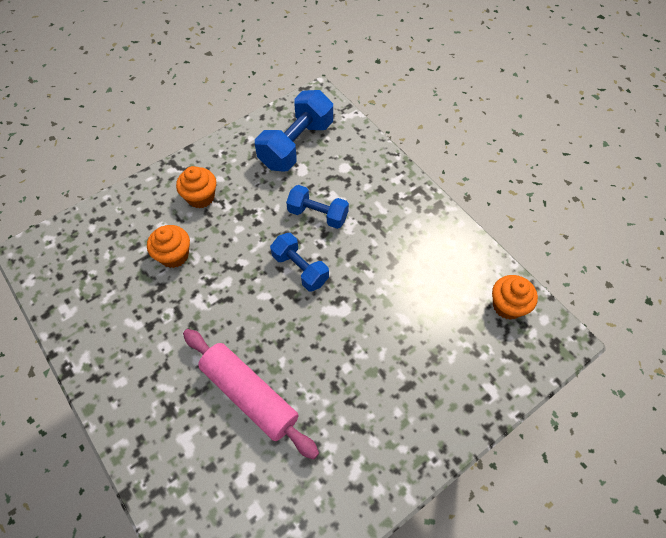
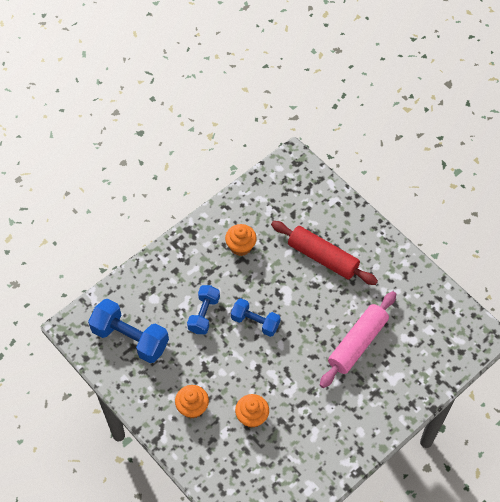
camera: 95 degrees left, 0 degrees up
(300, 269) = (255, 322): blue dumbbell -> blue dumbbell turned 75 degrees clockwise
(392, 363) = (323, 257): none -> red rolling pin
(507, 306) = (271, 188): orange cupcake -> orange cupcake (241, 246)

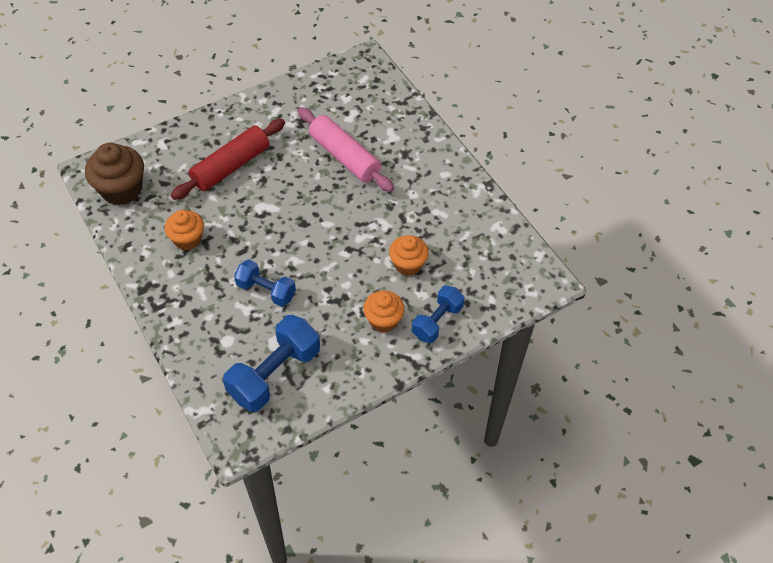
camera: 80 degrees left, 5 degrees down
(255, 322) = (292, 242): blue dumbbell -> blue dumbbell (437, 321)
(278, 187) = (121, 190): none -> brown cupcake

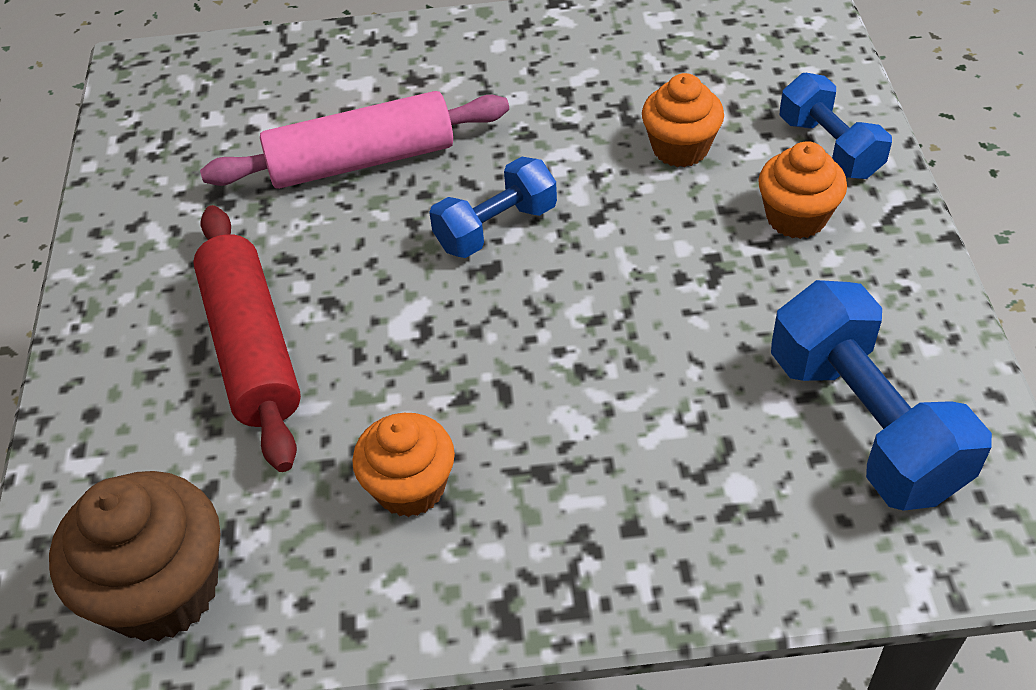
camera: 60 degrees left, 5 degrees down
(266, 290) = (635, 378): blue dumbbell -> blue dumbbell (496, 227)

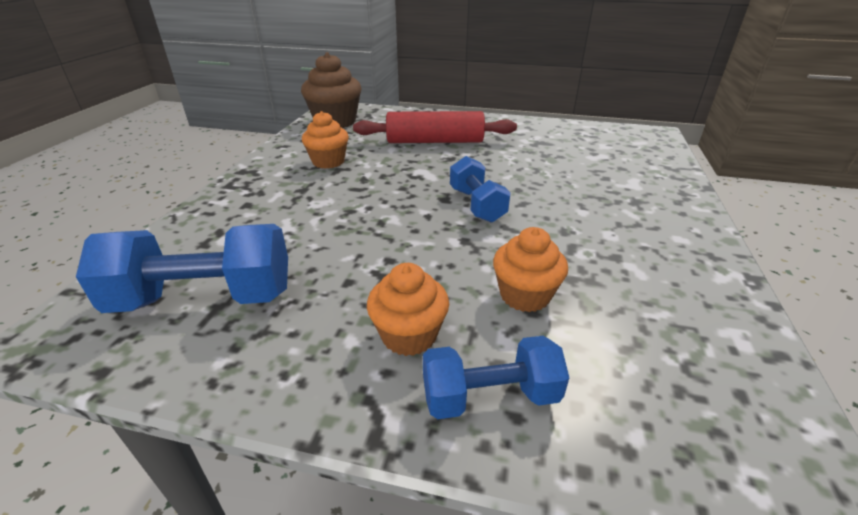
camera: 105 degrees right, 15 degrees down
(361, 161) = (555, 176): pink rolling pin -> none

